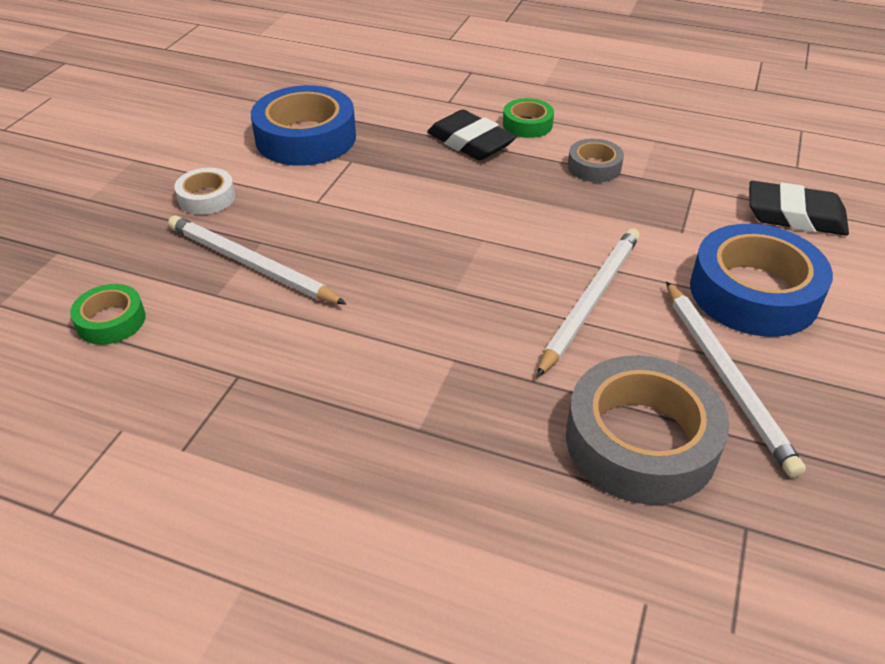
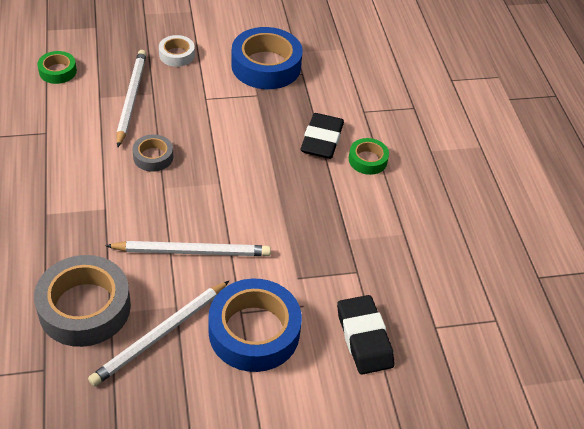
camera: 55 degrees right, 5 degrees up
(594, 167) = (341, 211): grey tape -> grey tape (153, 157)

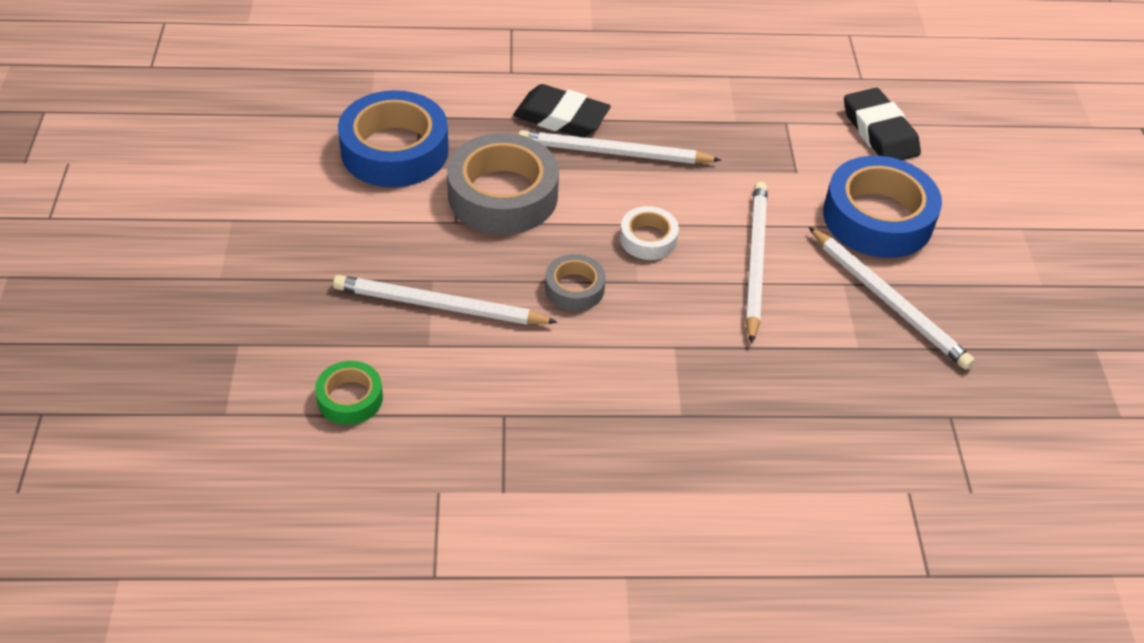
camera: 80 degrees left, 0 degrees up
(84, 307) = (851, 373): grey tape -> grey tape (503, 195)
(177, 55) = (343, 245): white tape -> white tape (648, 239)
(291, 169) = (614, 153): none -> white pencil
(364, 338) = (879, 132): black eraser -> black eraser turned 75 degrees clockwise
(367, 160) = (603, 84): green tape -> none

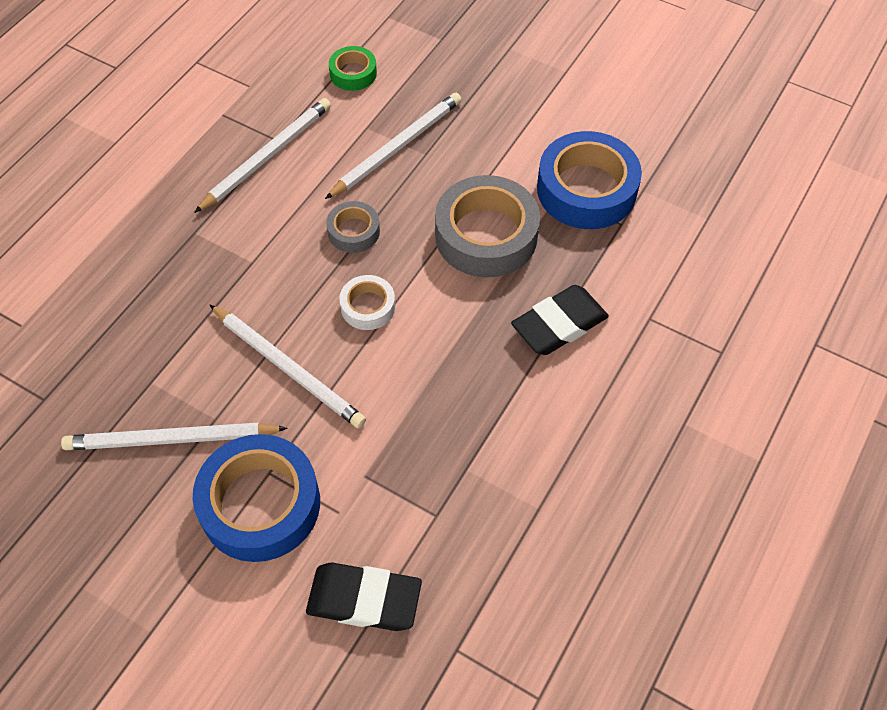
camera: 125 degrees right, 10 degrees up
(614, 153) = (486, 340): white pencil -> white pencil (267, 156)

